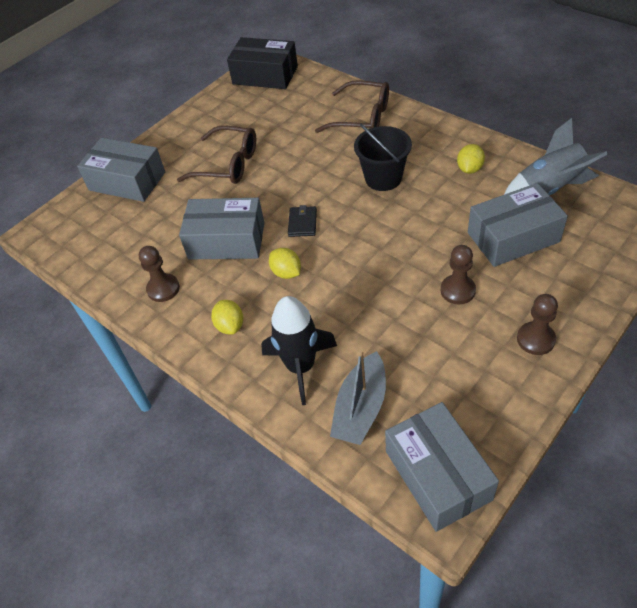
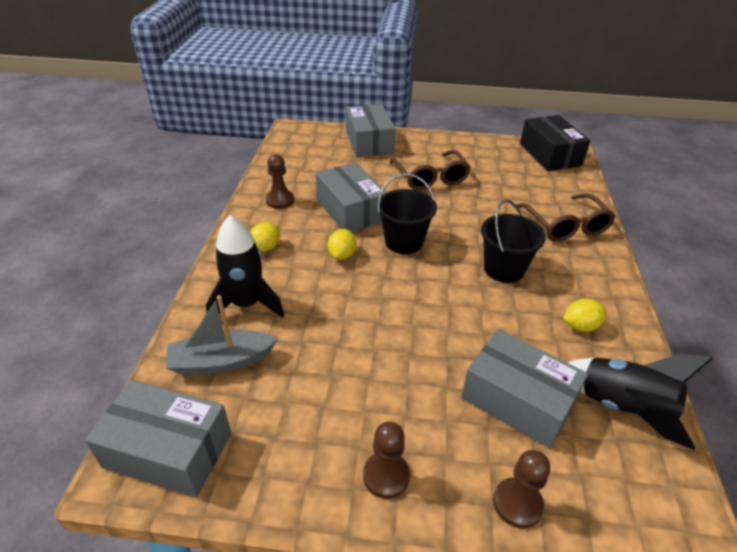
camera: 50 degrees right, 10 degrees down
(302, 223) = (404, 242): black wallet -> black bucket
(438, 475) = (168, 450): grey box -> grey box turned 75 degrees clockwise
(457, 290) = (406, 379): brown pawn -> brown pawn (517, 503)
(549, 189) = (622, 408): grey rocket -> black rocket

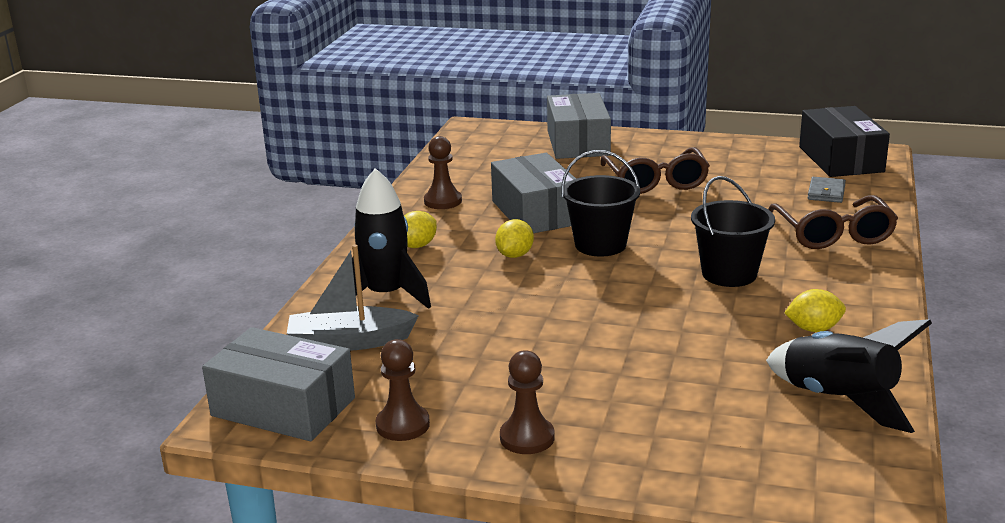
camera: 10 degrees right, 15 degrees down
(517, 400) = (705, 388): grey box -> none
(517, 503) = (676, 466): brown pawn -> brown pawn (402, 425)
(549, 186) = (826, 192): none -> grey wallet

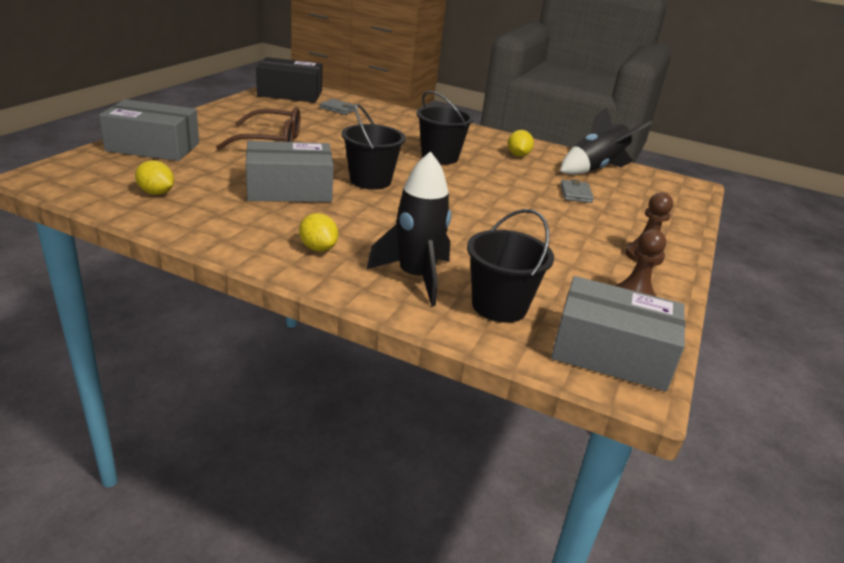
camera: 85 degrees left, 5 degrees up
(283, 407) = (611, 353): grey box -> grey box turned 75 degrees clockwise
(350, 342) = (499, 306): grey boat -> black bucket
(443, 201) = (223, 221): brown pawn -> none
(514, 255) = (368, 212): yellow lemon -> yellow lemon (156, 193)
(703, 382) = (575, 193): none -> grey wallet
(833, 234) = (400, 122): brown glasses -> none

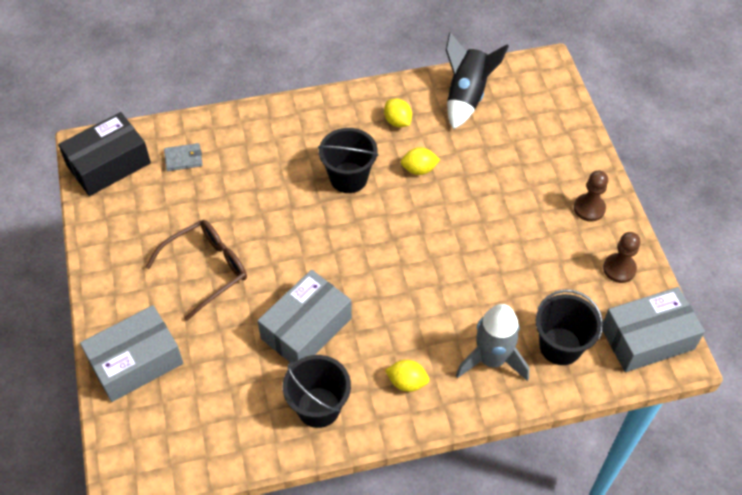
camera: 35 degrees left, 25 degrees up
(156, 193) = (230, 418): yellow lemon -> yellow lemon (419, 169)
(370, 180) = (342, 263): black bucket -> black bucket (318, 407)
(416, 277) = (491, 359): black rocket -> grey rocket
(575, 193) = (486, 153): grey wallet -> none

